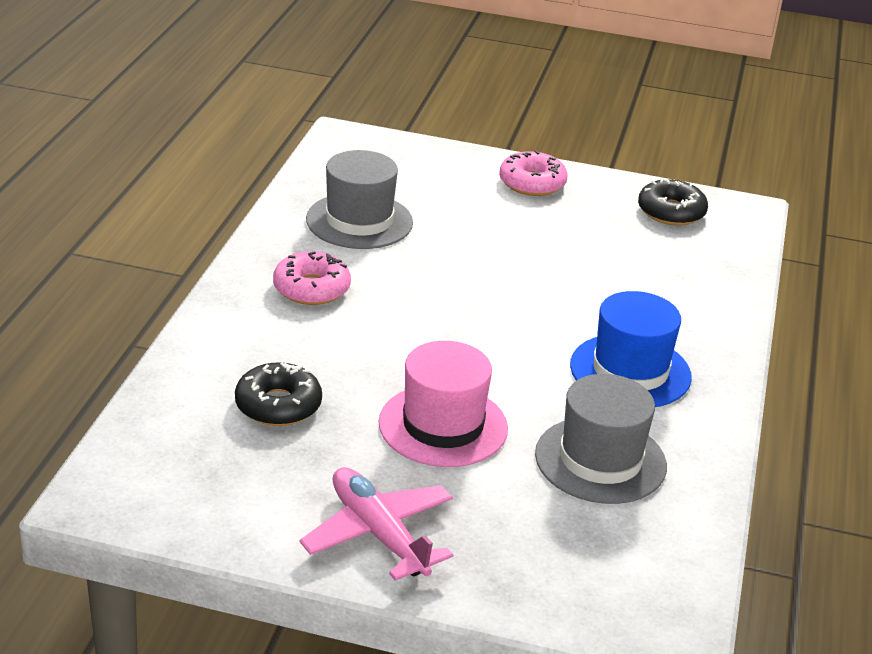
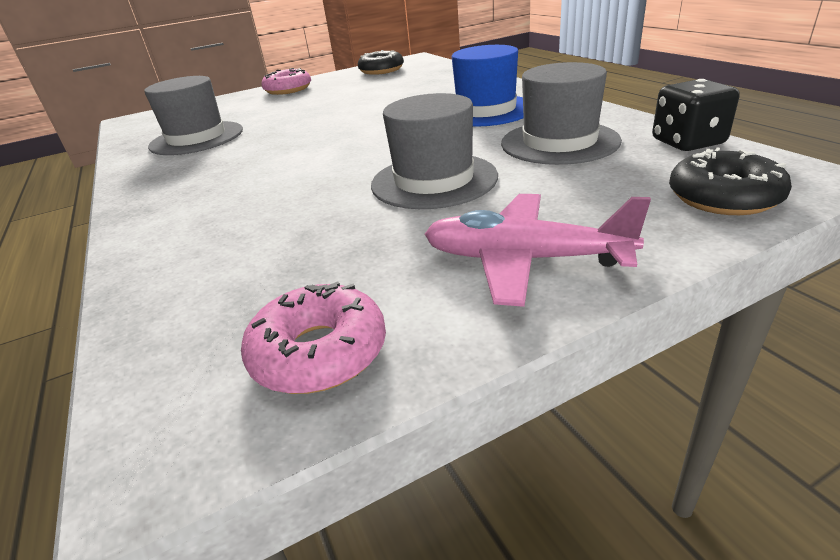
camera: 35 degrees left, 0 degrees up
(278, 405) = (282, 239): black donut -> black donut (723, 197)
(311, 288) = (207, 175): pink donut -> pink donut (319, 352)
(443, 426) = (434, 180): pink hat -> grey hat
(686, 540) = (687, 142): none -> black dice

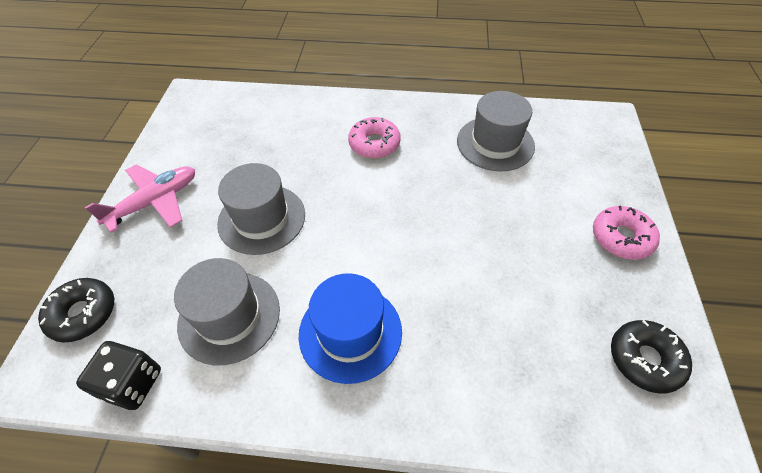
camera: 120 degrees right, 20 degrees up
(319, 352) = (185, 129): pink donut -> pink donut (374, 144)

